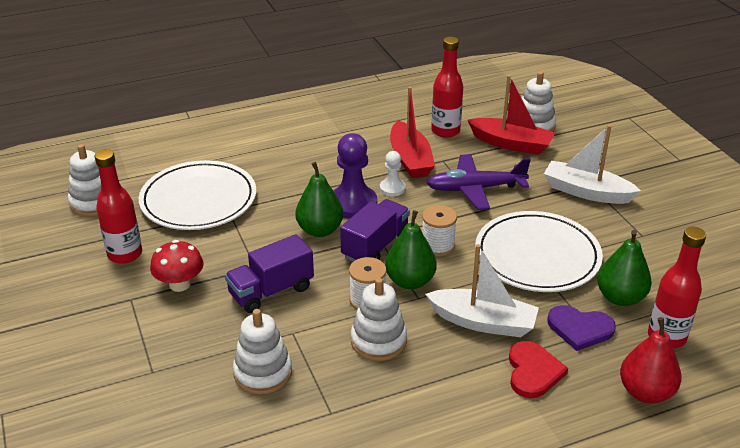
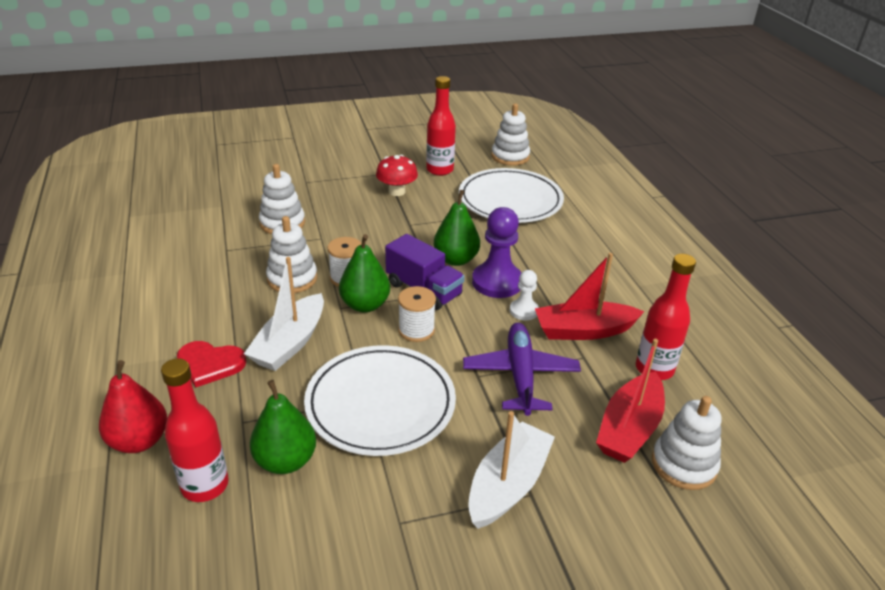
camera: 95 degrees right, 0 degrees up
(271, 291) = (375, 230): purple truck -> none
(580, 329) = (251, 412): purple heart -> none

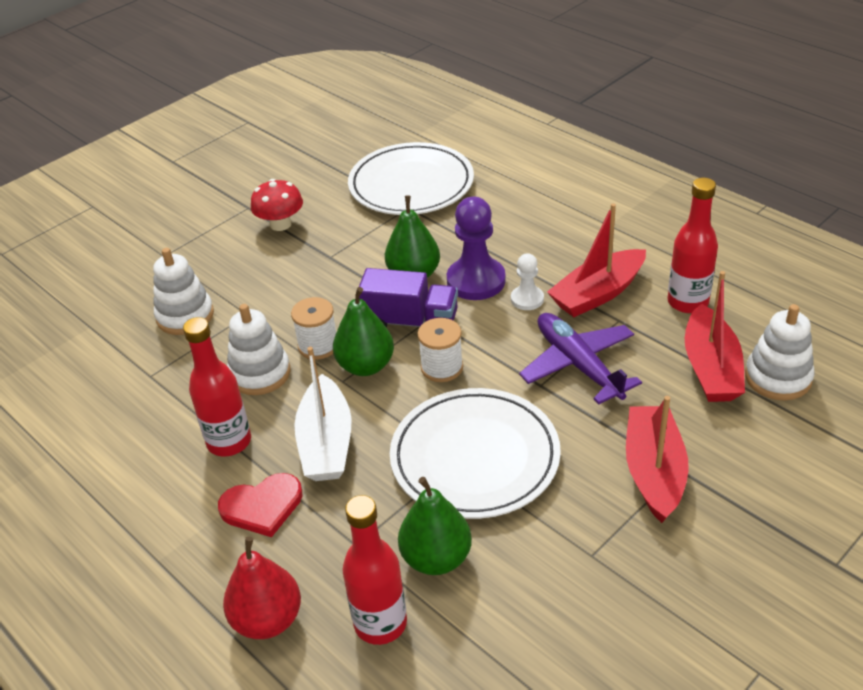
camera: 25 degrees left, 5 degrees up
(440, 170) = (305, 179): red bottle -> red bottle (229, 442)
(508, 485) = (654, 472): white boat -> red boat
(510, 156) = (367, 133): white stacking toy -> none

